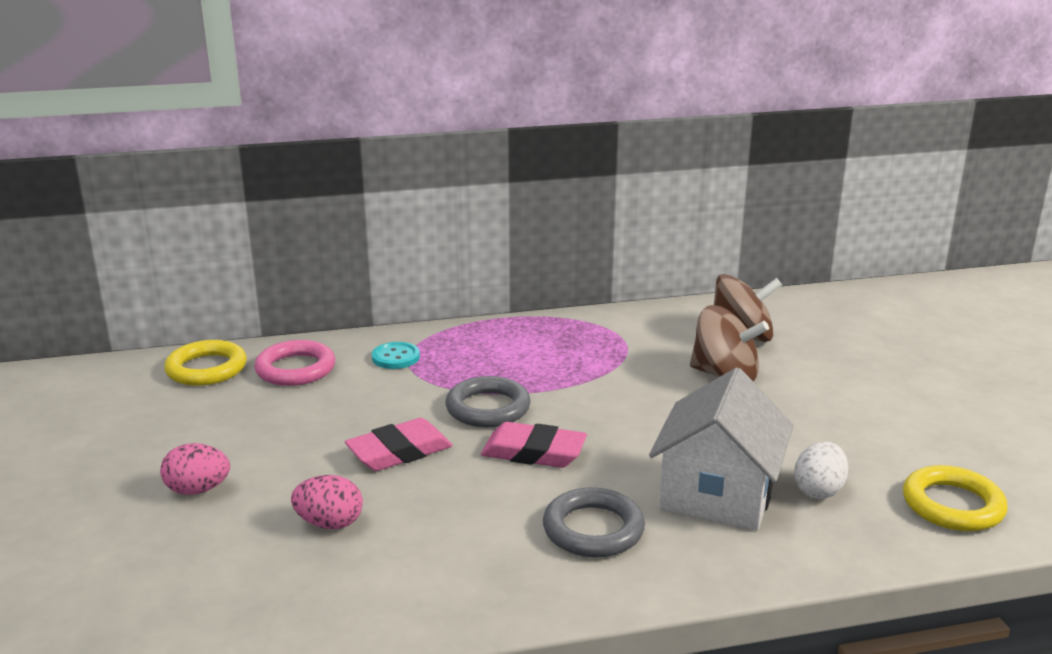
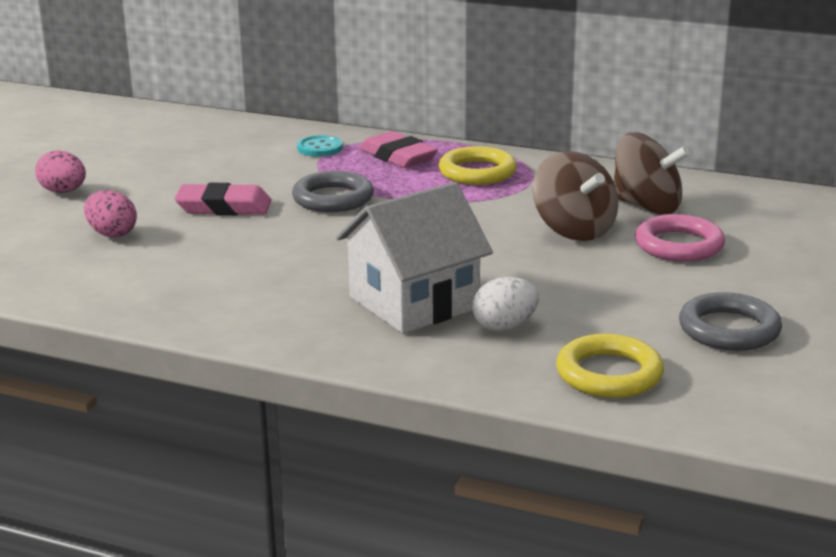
camera: 35 degrees right, 0 degrees up
(206, 369) = (176, 123): yellow ring -> yellow ring (477, 172)
(295, 369) = (235, 138): pink ring -> pink ring (679, 245)
(533, 452) = (319, 235): pink eraser -> pink eraser (398, 156)
(593, 529) = (279, 293): grey ring -> grey ring (729, 329)

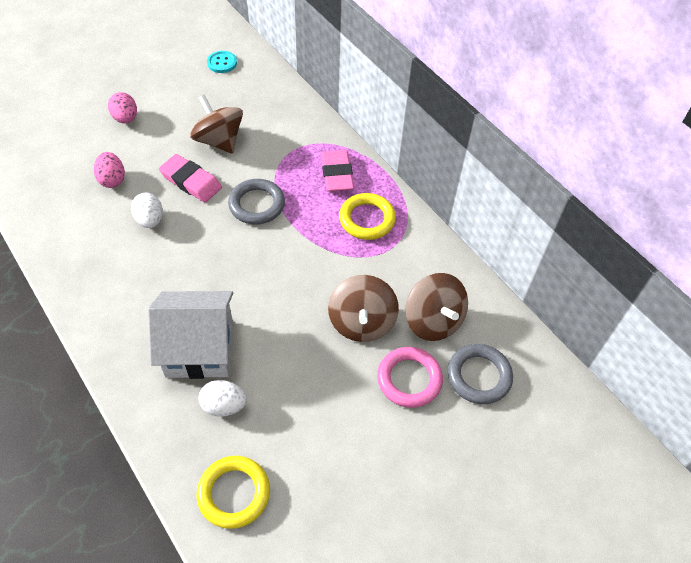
camera: 30 degrees right, 30 degrees up
(210, 245) = (150, 220): none -> white egg
(218, 174) = (219, 141): none -> brown spinning top
(320, 148) = (300, 140): turquoise button -> turquoise button (222, 63)
(729, 329) = (346, 493): grey ring -> grey ring (479, 376)

